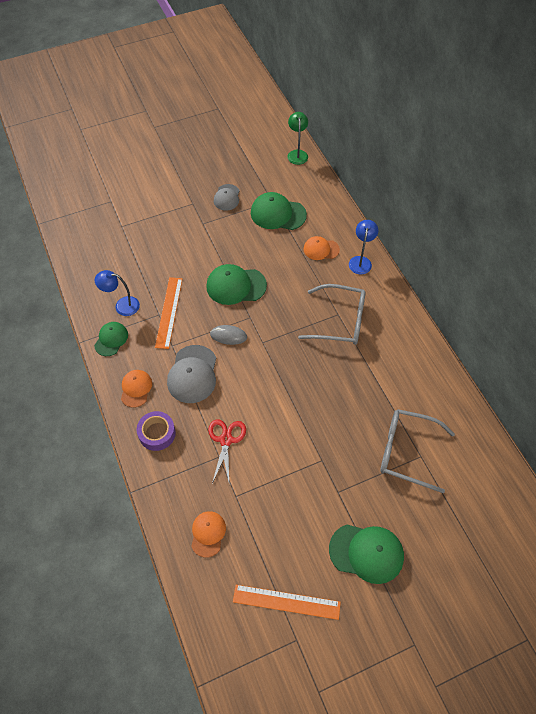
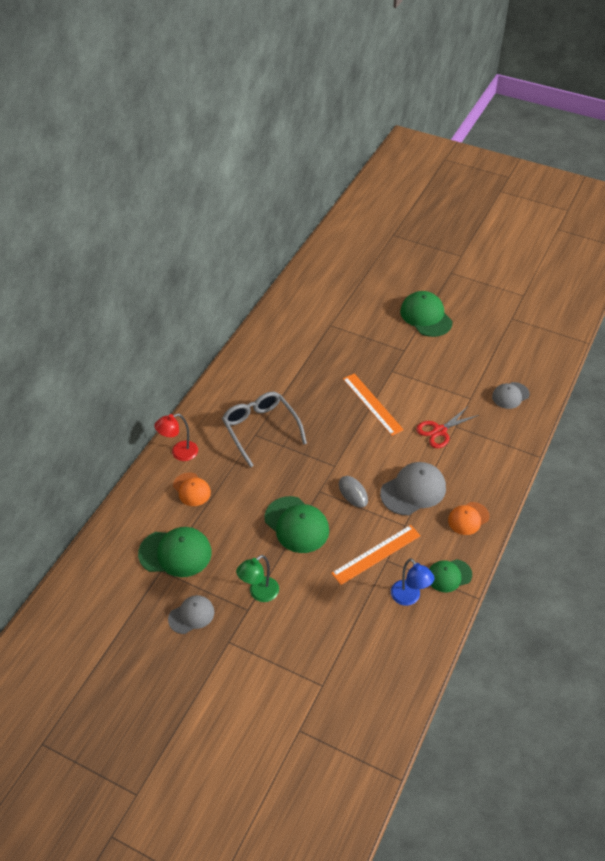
camera: 130 degrees left, 10 degrees down
(157, 433) = (484, 475): purple tape -> none
(208, 534) = (510, 395): orange cap -> grey cap
(278, 214) = (175, 553): green cap -> green cap turned 60 degrees counterclockwise
(286, 601) = (498, 334): orange ruler -> orange ruler (372, 404)
(297, 154) = (66, 596): green lamp -> green lamp (259, 593)
(361, 261) = (179, 453): blue lamp -> red lamp
(407, 452) = (334, 332): grey glasses -> none

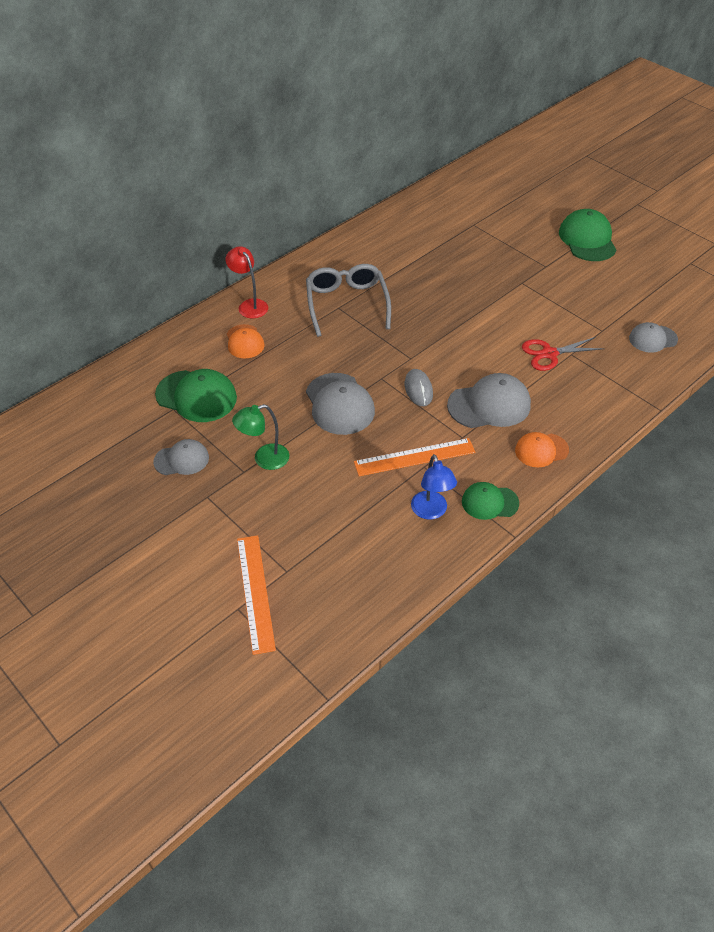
camera: 20 degrees right, 0 degrees up
(179, 453) = (249, 305): red lamp -> red lamp turned 60 degrees clockwise
(296, 525) = (339, 404): green cap -> grey cap
(372, 404) = (483, 309): orange ruler -> orange ruler (255, 592)

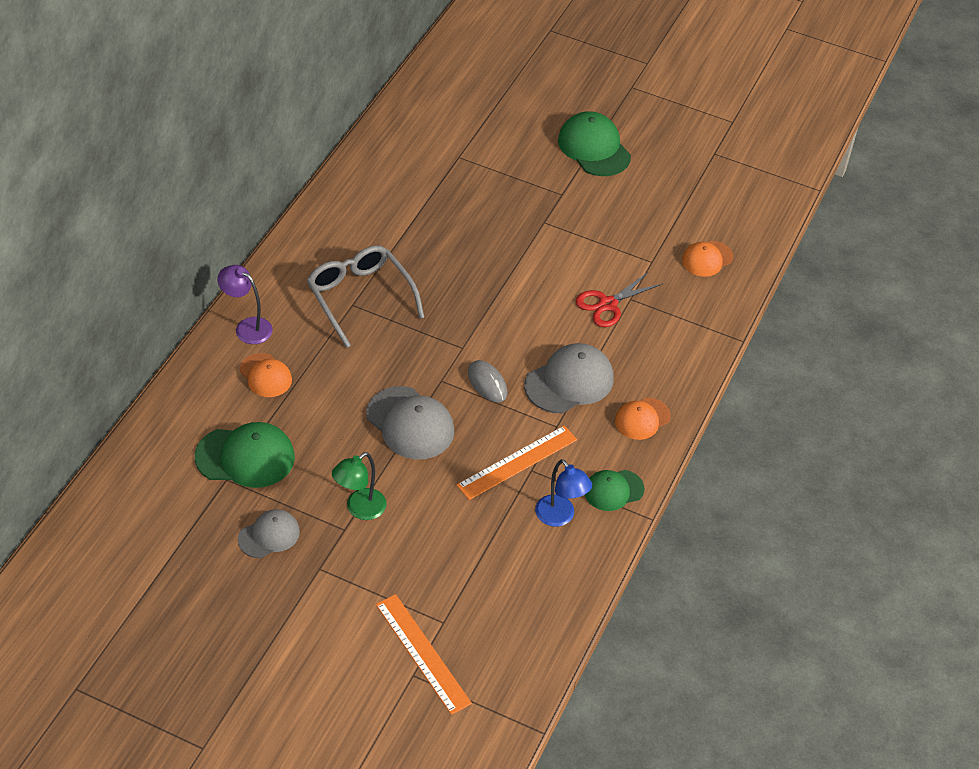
camera: 25 degrees left, 0 degrees up
(249, 305) = (247, 327): red lamp -> purple lamp
(652, 339) = (707, 259): grey cap -> orange cap

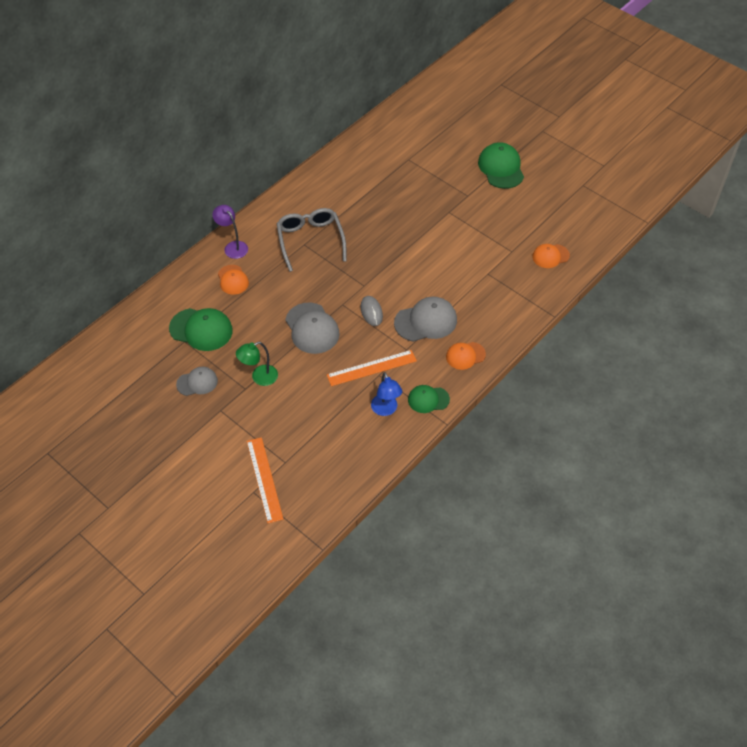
camera: 20 degrees right, 5 degrees up
(608, 304) = (471, 274): red scissors -> none

